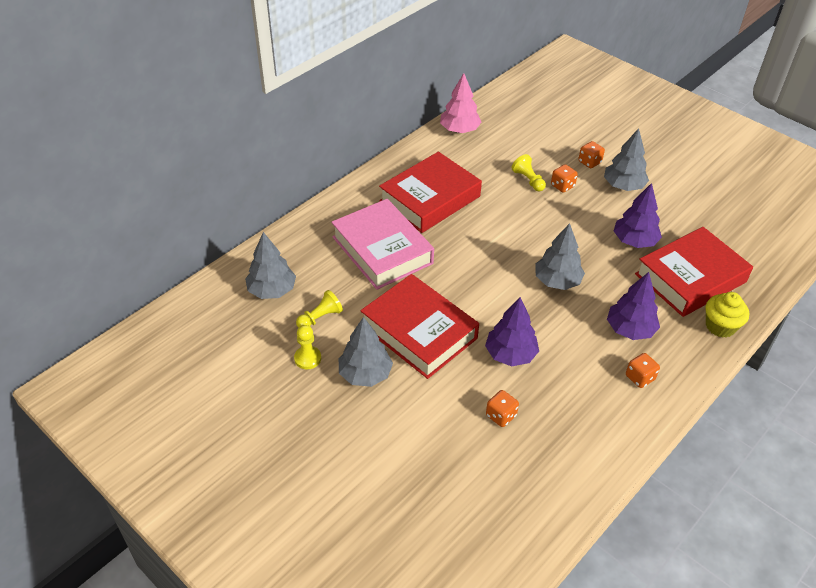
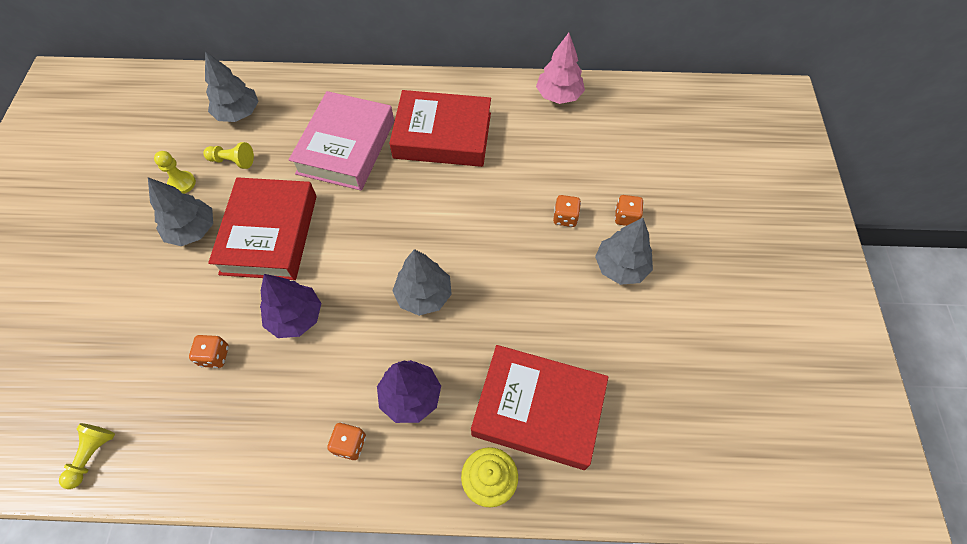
camera: 50 degrees right, 15 degrees up
(528, 180) = (544, 187): yellow pawn -> yellow pawn (92, 455)
(634, 241) = (545, 325): purple tree -> none

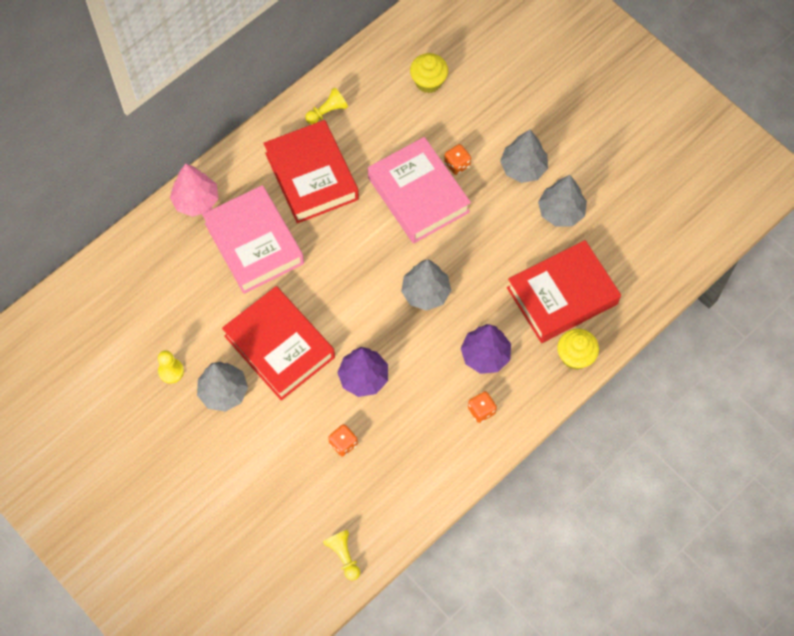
camera: 45 degrees left, 5 degrees up
(233, 161) = (186, 324): yellow pawn -> yellow pawn (327, 112)
(238, 113) = (140, 289): grey tree -> grey tree (561, 212)
(442, 136) = (312, 176): red book -> red book turned 75 degrees counterclockwise
(506, 214) = (418, 195): none -> pink book
(559, 95) = (358, 74): pink tree -> pink tree (196, 201)
(610, 140) = (428, 81): none -> yellow cupcake
(626, 217) = (494, 131): orange dice -> none

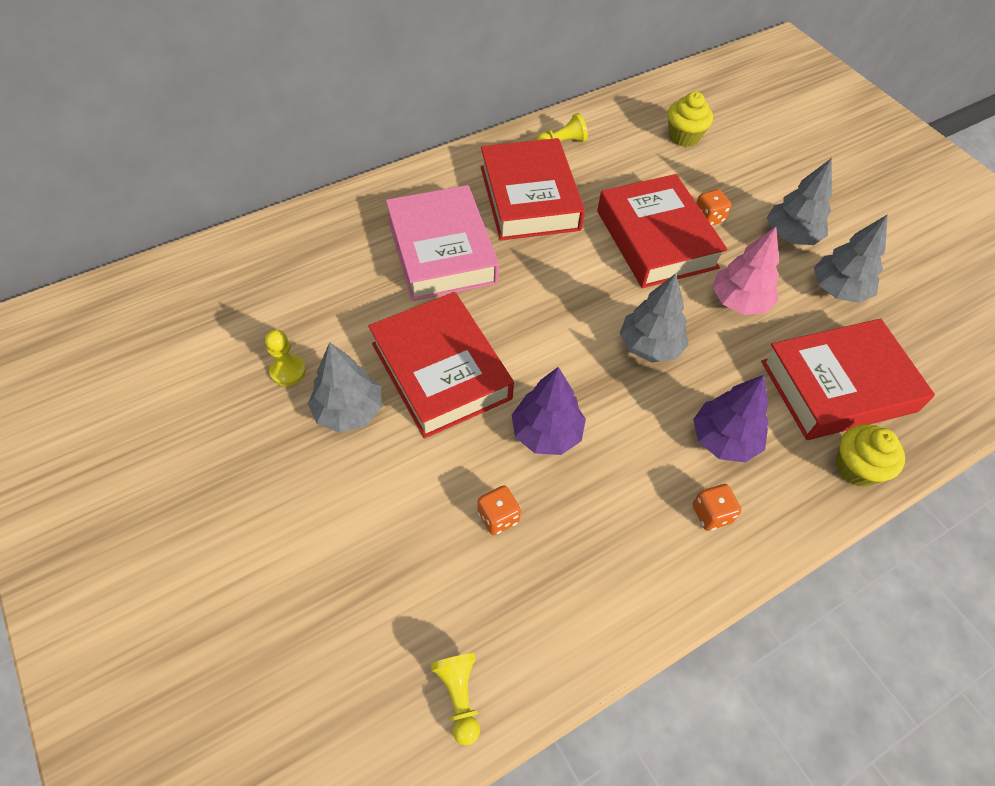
camera: 10 degrees right, 10 degrees down
(196, 201) = (386, 196): pink tree -> pink tree (739, 301)
(418, 195) = (656, 239): pink book -> red book

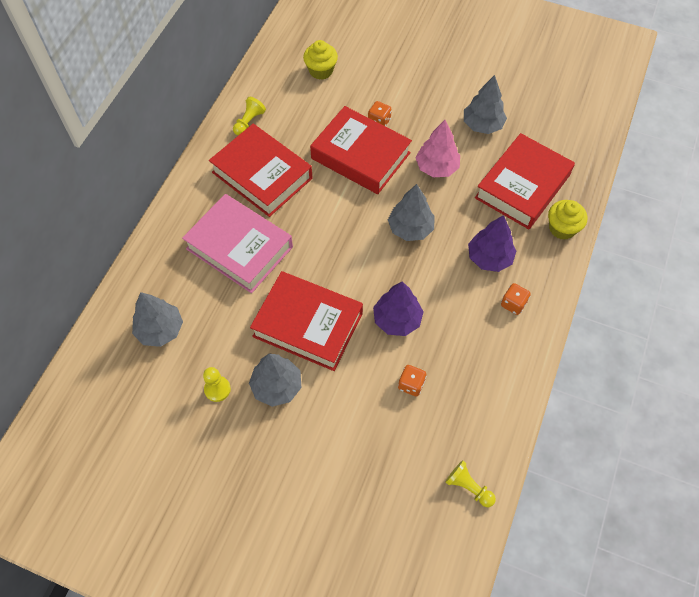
camera: 35 degrees left, 5 degrees up
(791, 236) = (433, 105): grey tree -> grey tree (160, 330)

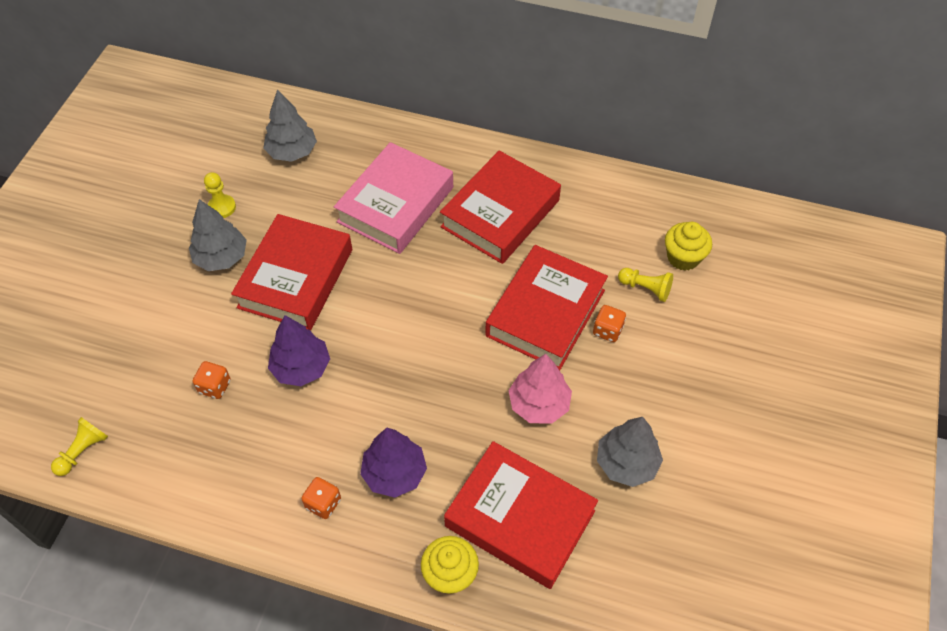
camera: 85 degrees right, 5 degrees down
(249, 122) = (580, 192): yellow pawn -> yellow pawn (645, 288)
(410, 228) = (435, 376): grey tree -> none

